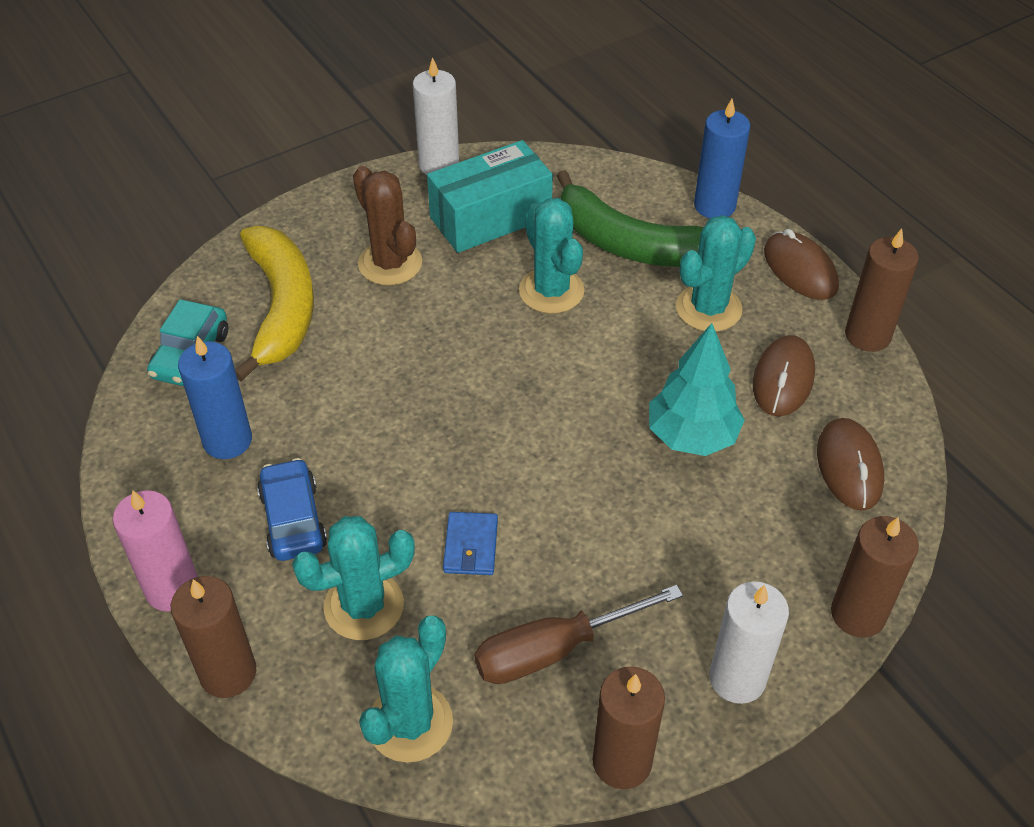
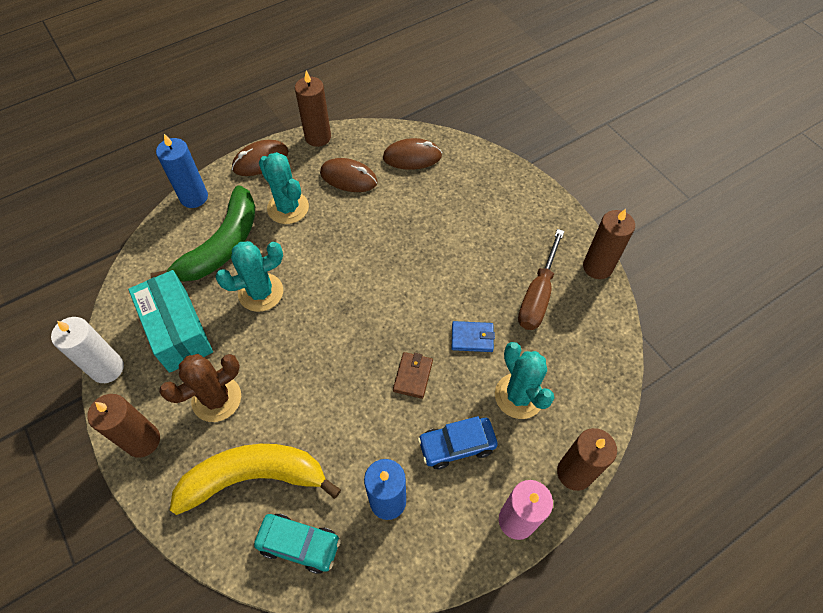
camera: 90 degrees left, 10 degrees up
(408, 468) = (413, 376): none -> brown wallet
(410, 723) = (592, 366): turquoise cactus -> none
(554, 650) = (538, 295): brown screwdriver -> brown screwdriver turned 45 degrees clockwise
(692, 436) = (389, 223): turquoise tree -> none
(737, 678) = (544, 216): white candle -> none
(858, 614) = (503, 165): brown candle -> brown candle (143, 440)

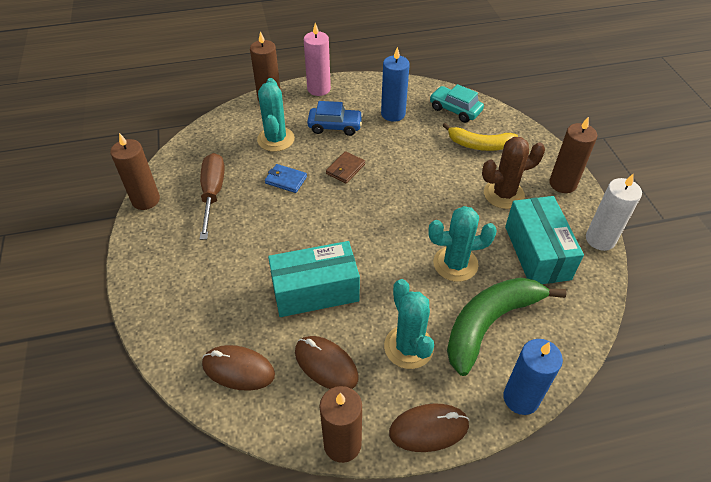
camera: 160 degrees left, 10 degrees down
(254, 477) = (479, 145): yellow banana -> yellow banana, size x0.65
(382, 229) = (315, 291): none -> turquoise box
(538, 295) = (212, 193): brown screwdriver -> brown screwdriver turned 45 degrees counterclockwise

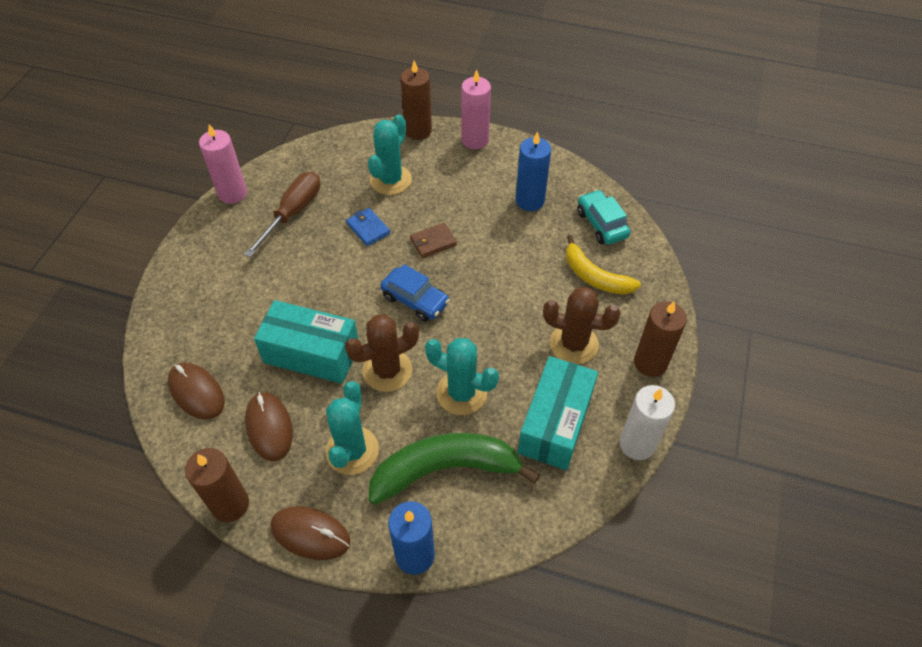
camera: 30 degrees right, 5 degrees up
(146, 200) = (232, 193): brown candle -> pink candle
(335, 126) = (458, 190): blue car -> blue car (415, 300)
(386, 275) = (387, 370): none -> brown cactus

